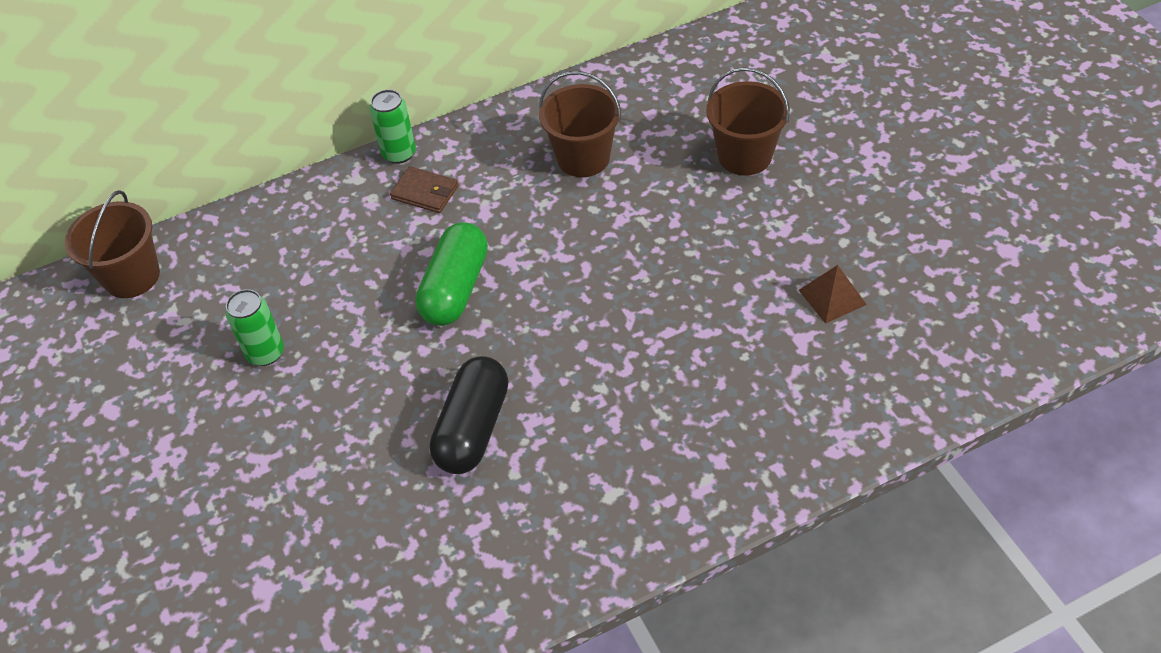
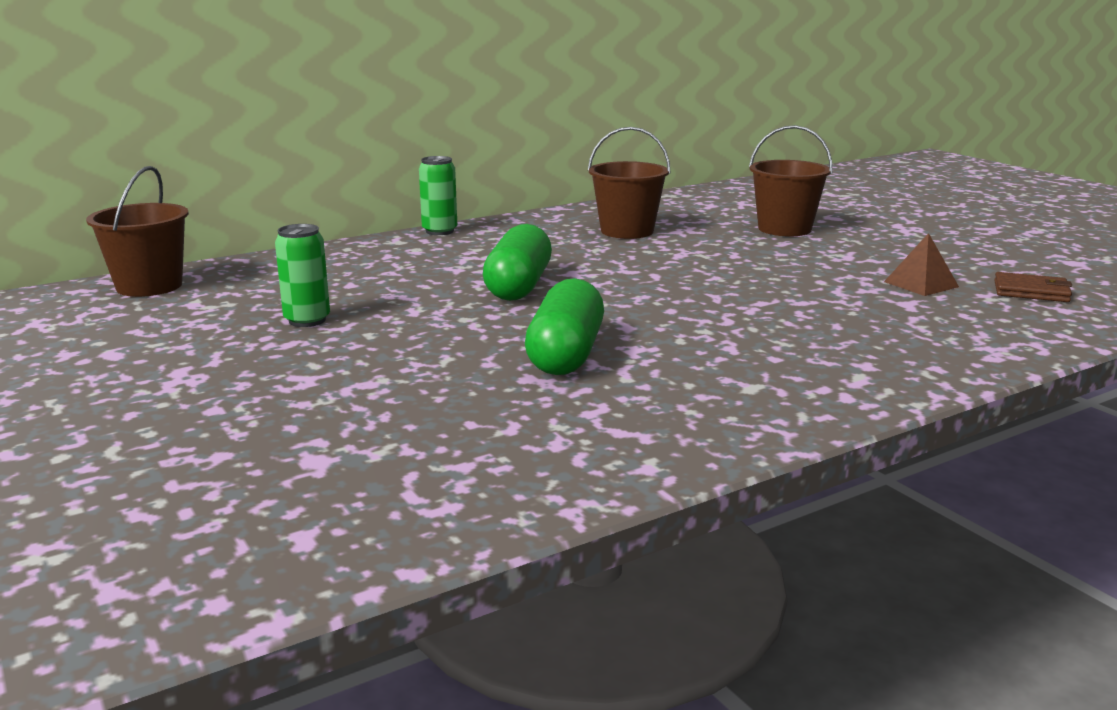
camera: 10 degrees left, 30 degrees down
(425, 192) = (471, 246): brown wallet -> brown wallet (1031, 291)
(473, 428) = (566, 354): black capsule -> green capsule

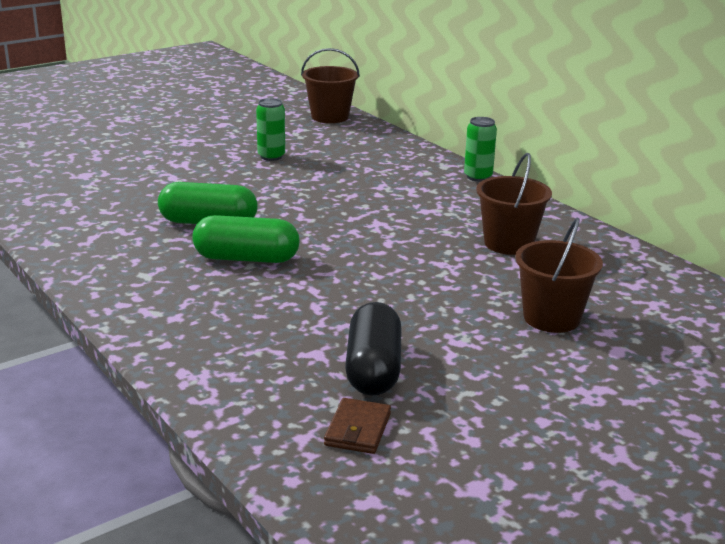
camera: 85 degrees right, 5 degrees up
(519, 286) = (342, 207): green capsule -> green capsule (246, 259)
(921, 284) = (373, 369): brown pyramid -> black capsule

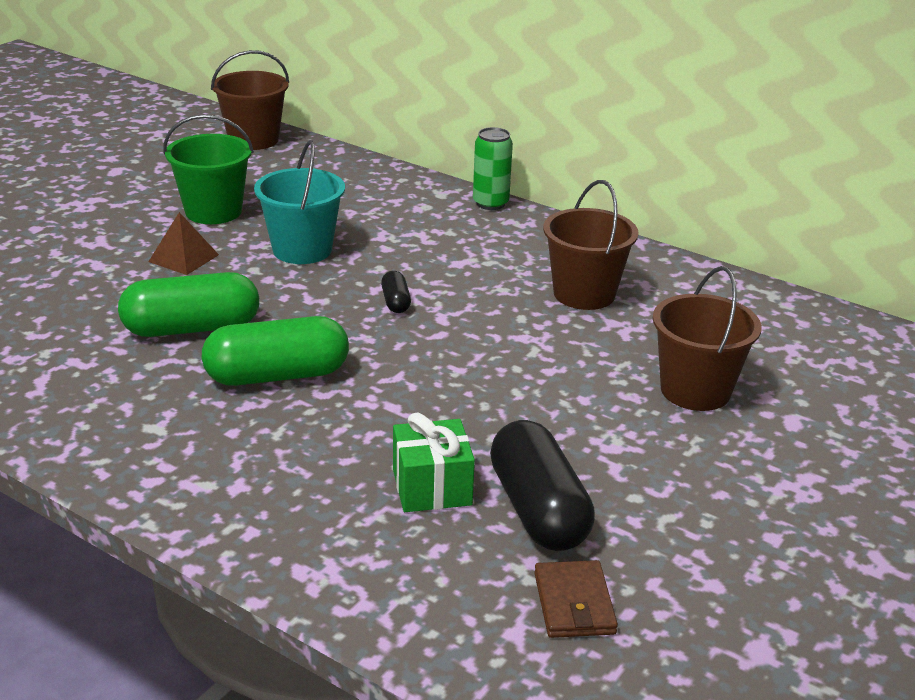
camera: 20 degrees left, 5 degrees up
(231, 181) = (183, 258): none -> brown pyramid
(271, 156) = (213, 211): green can -> green bucket
(306, 342) = (432, 487): none -> green gift
(317, 187) = (302, 250): none -> turquoise bucket
(361, 228) = (396, 302): none -> black capsule

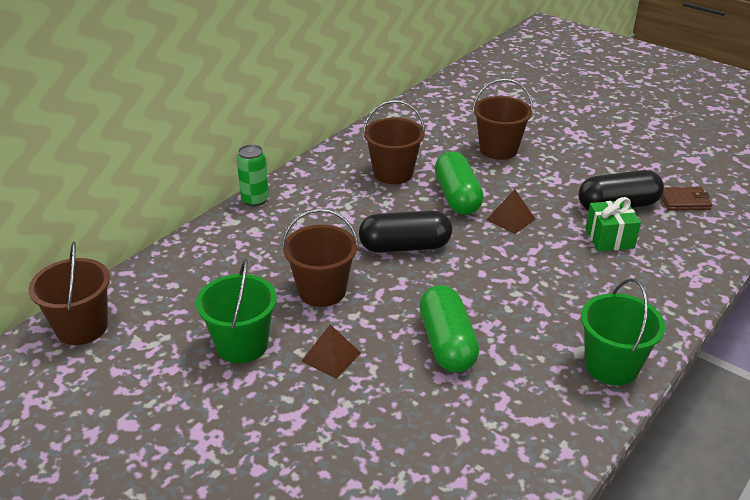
camera: 85 degrees left, 5 degrees up
(118, 453) = (611, 366): none -> green bucket
(277, 375) = (506, 298): green capsule -> green capsule (457, 197)
(302, 250) = (322, 291): turquoise bucket -> brown bucket
(396, 302) = (405, 246): black capsule -> black capsule, size x2.17
(476, 391) = (511, 219): none -> brown pyramid

